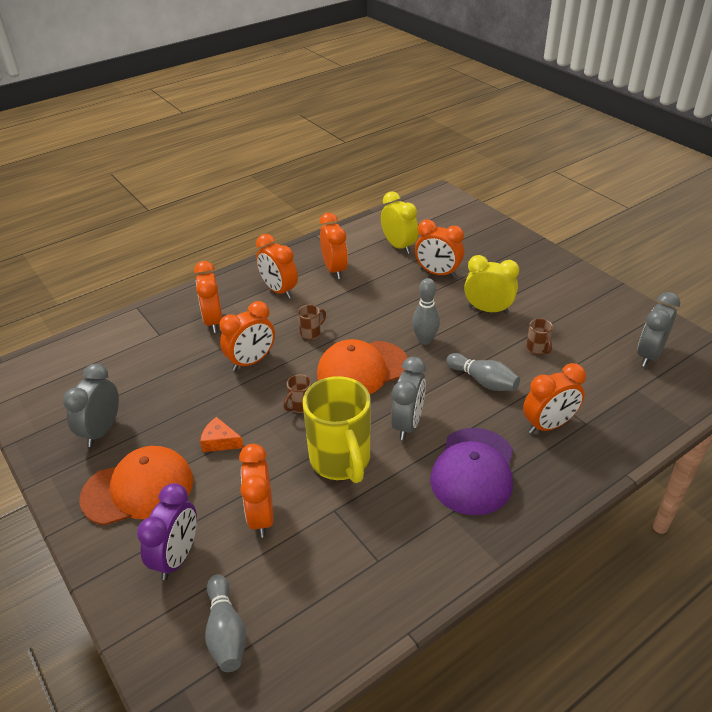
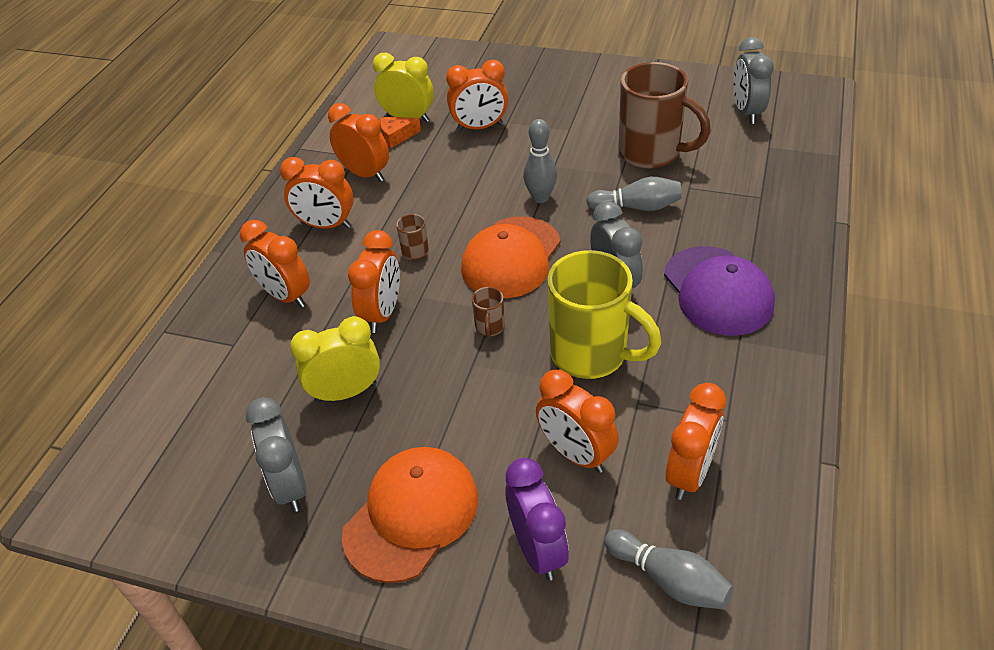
camera: 35 degrees left, 5 degrees up
(220, 441) = (445, 412): orange cheese -> orange cheese (396, 136)
(488, 310) = (568, 139): yellow clock -> yellow clock (346, 392)
(537, 349) = (651, 153): brown mug -> brown mug, size x2.43
(548, 425) = (734, 215): orange clock -> orange clock (689, 473)

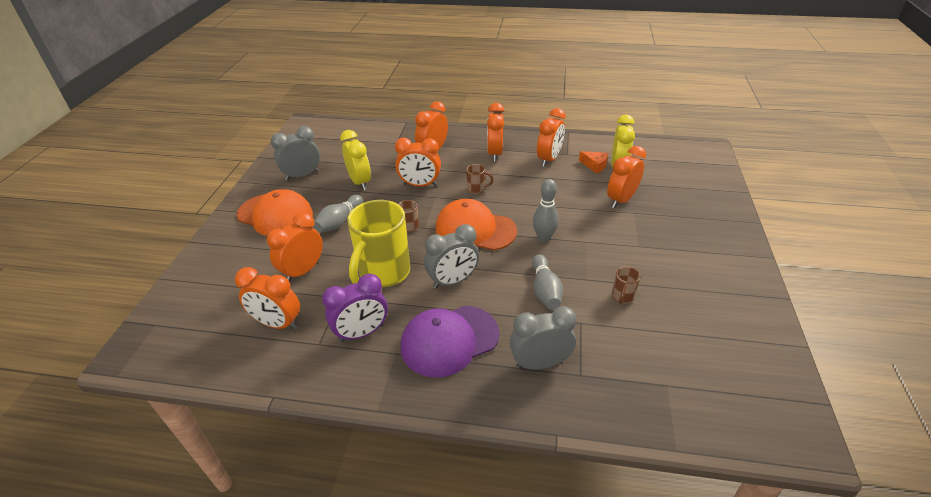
camera: 80 degrees right, 5 degrees down
(396, 136) = (595, 165): orange cheese -> orange cheese turned 150 degrees clockwise
(480, 127) = (621, 200): orange clock -> orange clock turned 60 degrees clockwise
(537, 549) = (241, 261): purple clock -> purple clock (361, 333)
(651, 153) = (622, 297): brown mug -> brown mug, size x0.41
(669, 579) = (206, 314): grey bowling pin -> grey bowling pin (339, 222)
(746, 112) = (722, 368): grey clock -> grey clock (540, 363)

